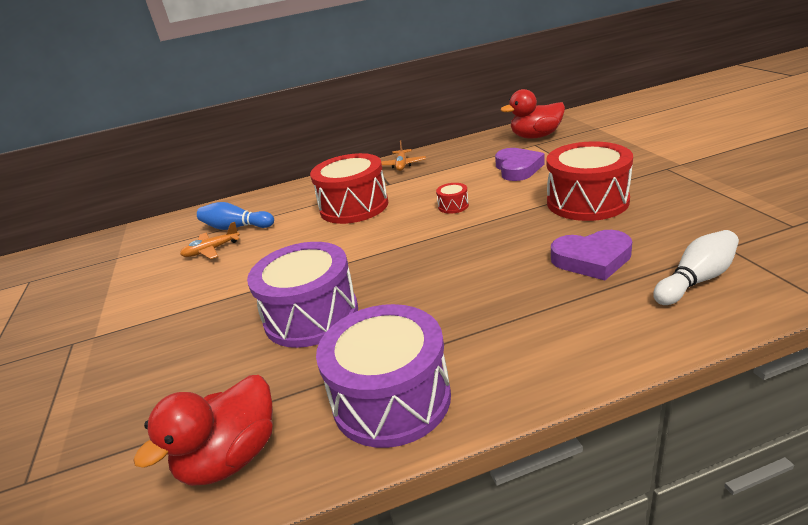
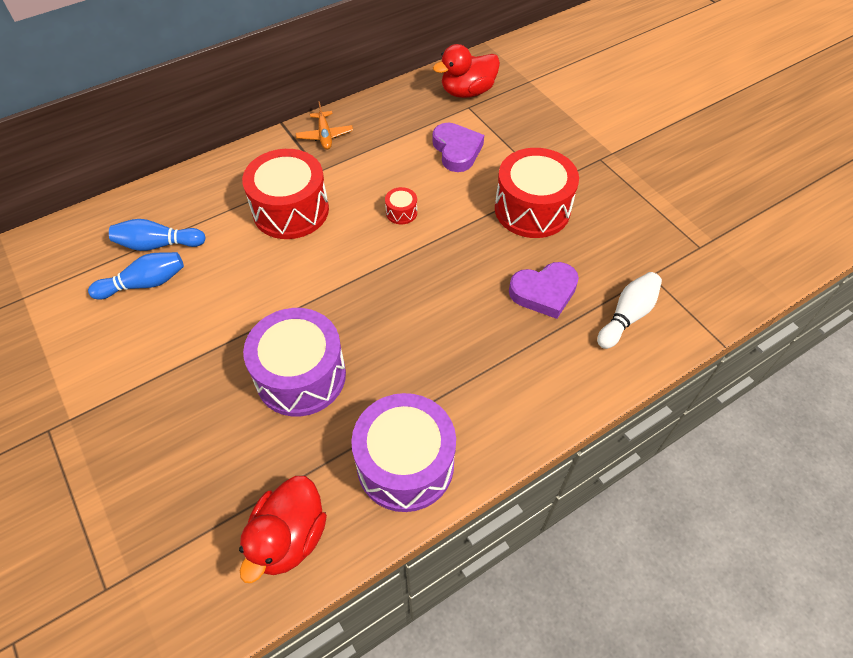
camera: 20 degrees left, 25 degrees up
(211, 250) = (145, 284): orange plane -> blue bowling pin

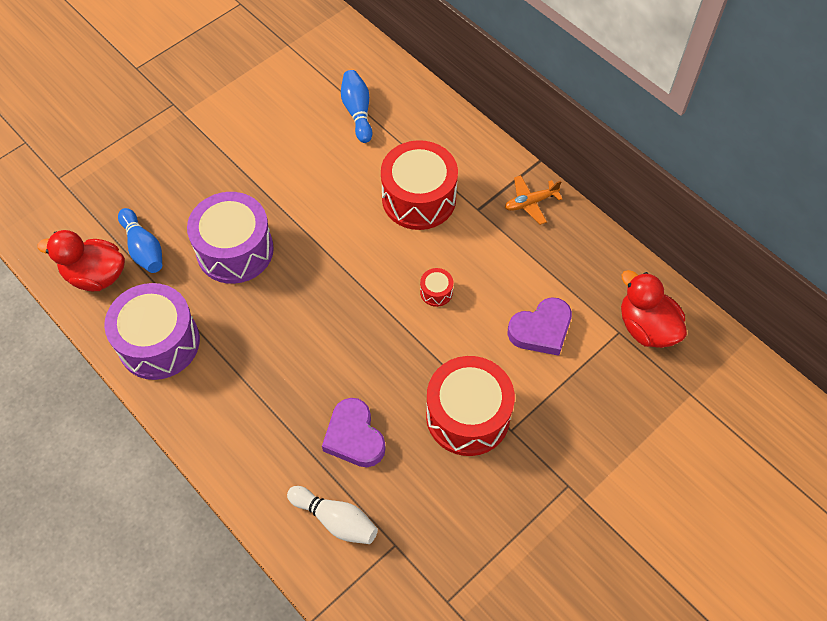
camera: 80 degrees right, 5 degrees up
(145, 284) = (313, 116): blue bowling pin -> blue bowling pin (143, 248)

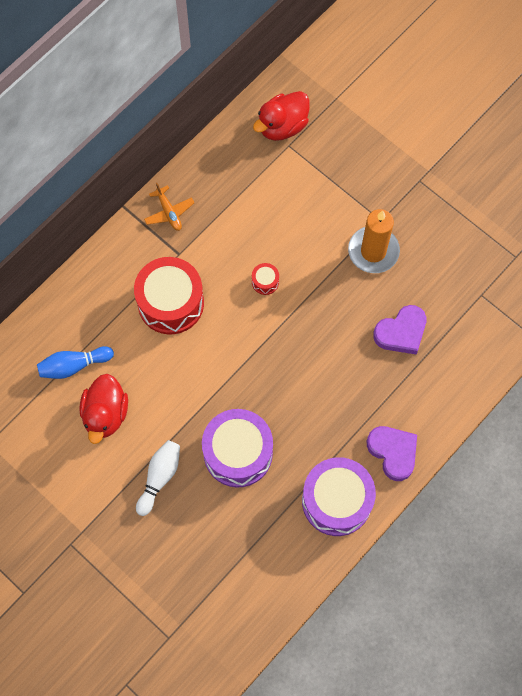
camera: 95 degrees left, 10 degrees up
(96, 275) = (275, 573): red duck -> red duck (105, 414)
(143, 248) = (243, 535): blue bowling pin -> none
(335, 520) = (469, 338): white bowling pin -> white bowling pin (159, 477)
(468, 416) = (373, 251): red drum -> orange candle
(541, 330) = (292, 201): purple heart -> purple heart (393, 452)

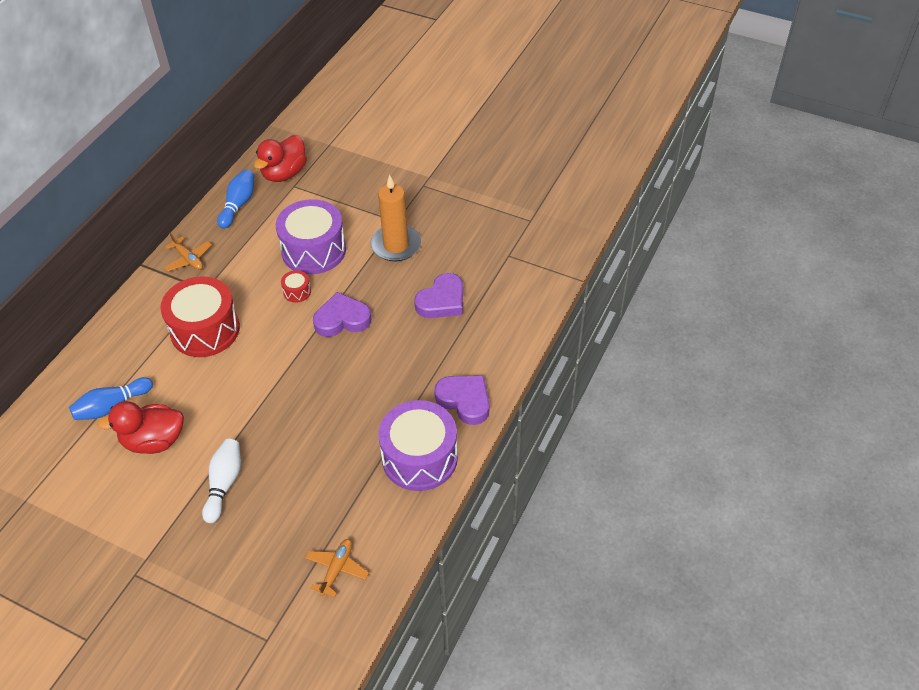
camera: 15 degrees left, 20 degrees down
(105, 414) = (154, 441): red duck -> red duck turned 90 degrees clockwise
(229, 155) = (238, 205): none -> blue bowling pin
(238, 453) = (304, 441): purple drum -> purple drum (313, 250)
(239, 590) = (337, 569): none -> orange plane
(301, 327) = (342, 319): none -> purple heart

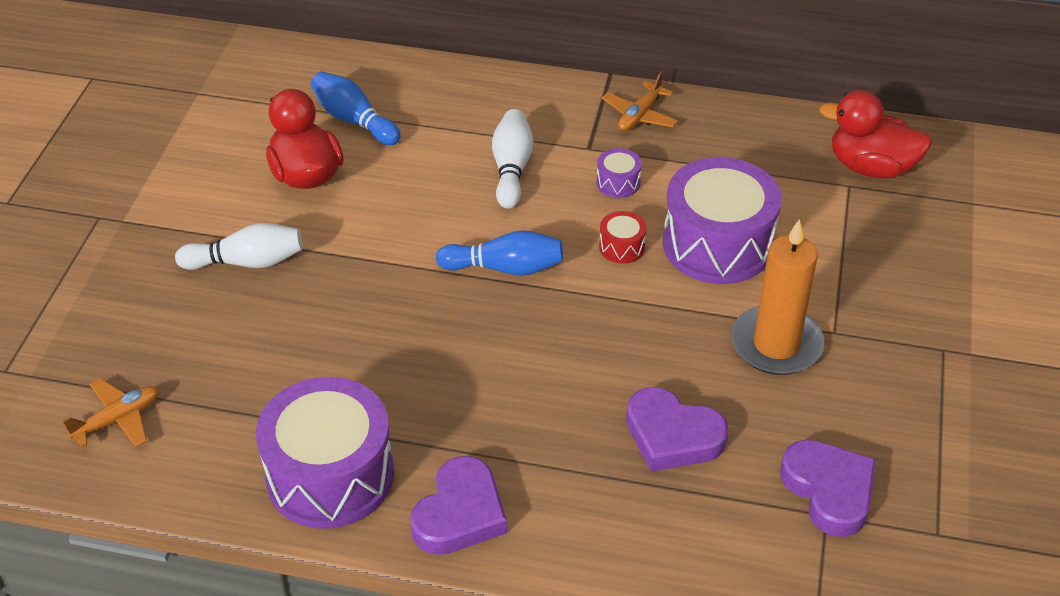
camera: 75 degrees right, 5 degrees down
(205, 330) = (511, 169): red drum -> white bowling pin
(238, 205) = (774, 135): blue bowling pin -> blue bowling pin (505, 268)
(243, 282) = (618, 183): none -> purple drum
(337, 569) = (118, 419): orange plane -> orange plane turned 45 degrees counterclockwise
(342, 319) = (584, 314): purple heart -> purple heart (829, 490)

